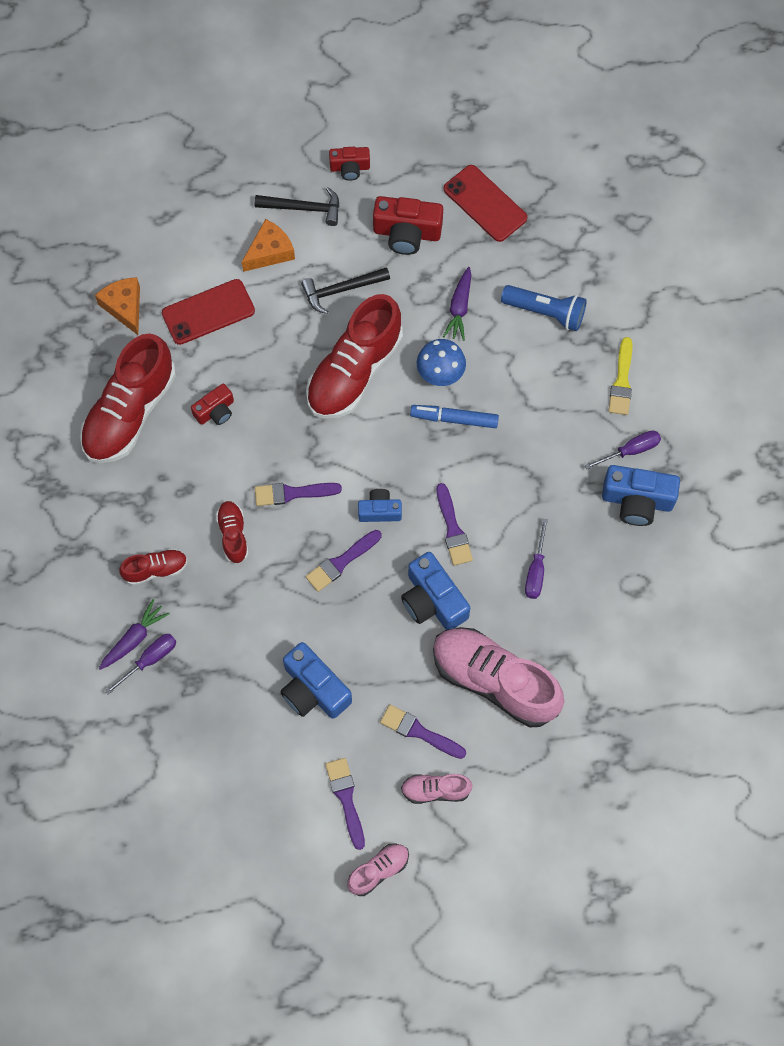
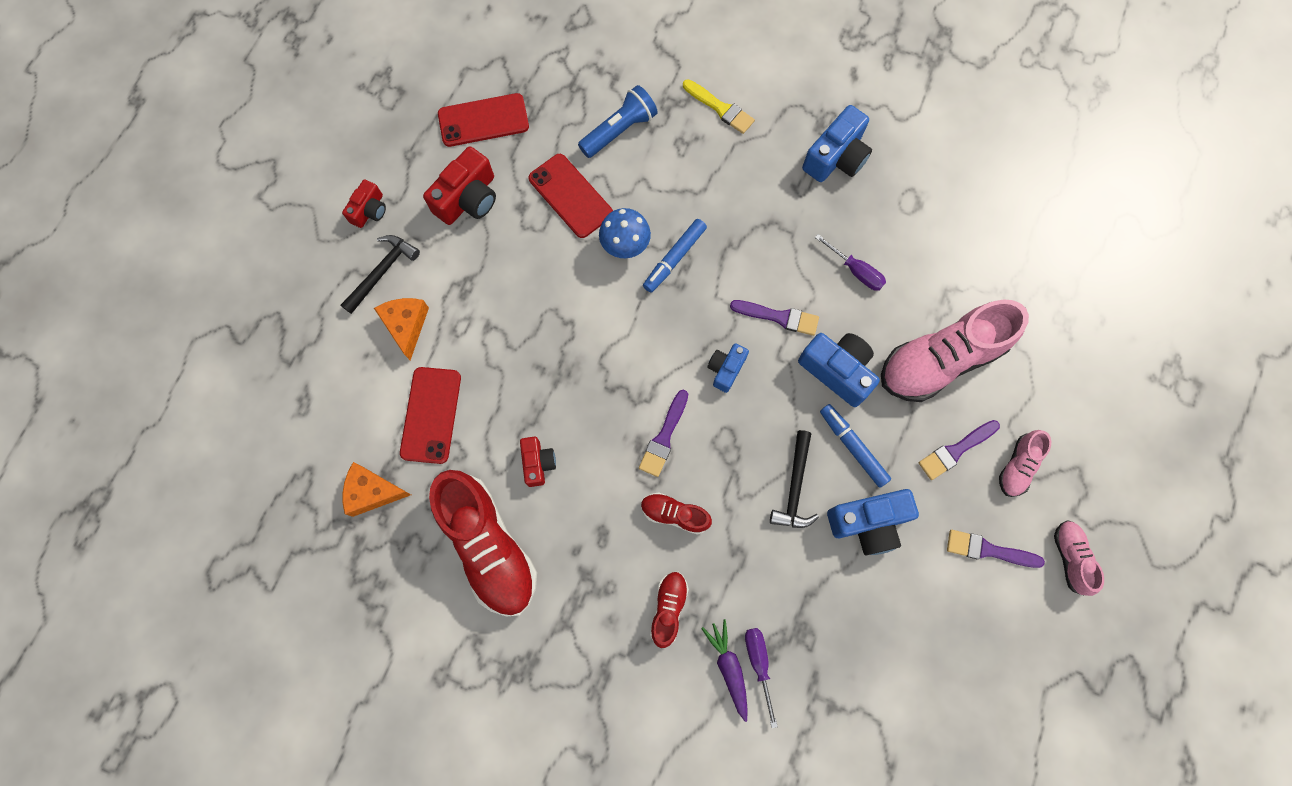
camera: 60 degrees left, 5 degrees up
(341, 290) = (487, 284): black hammer -> black hammer (794, 487)
(341, 562) = (757, 430): purple brush -> none
(354, 371) = (576, 317): red shoe -> none
(372, 645) = (852, 447): none -> blue marker
(433, 600) = (837, 371): blue camera -> blue camera turned 135 degrees counterclockwise
(459, 308) = (570, 196): purple carrot -> red phone
(630, 450) = (787, 137): purple screwdriver -> none

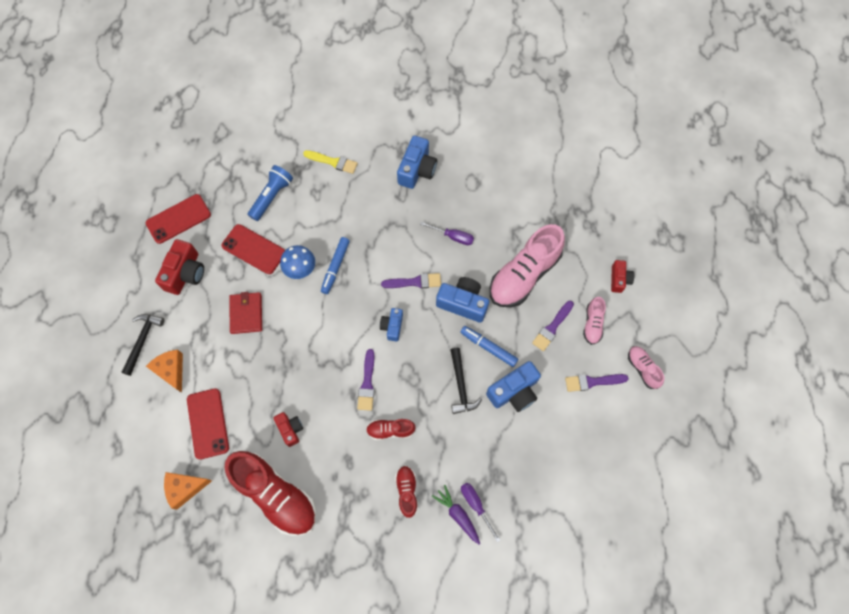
camera: 20 degrees left, 5 degrees down
(369, 210) = (120, 303): red camera -> red camera (619, 279)
(531, 282) = (246, 313): none -> red wallet

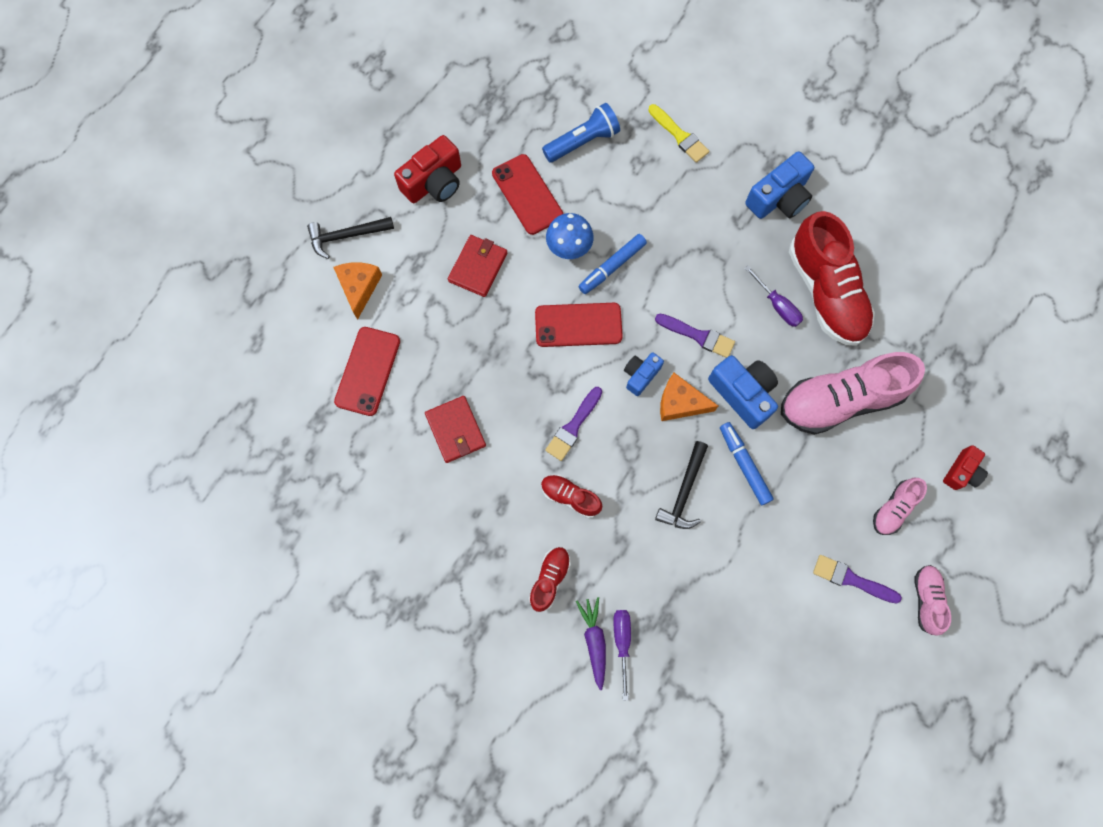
camera: 30 degrees right, 5 degrees up
(143, 340) = (346, 236): black hammer -> black hammer turned 150 degrees counterclockwise
(178, 219) = (460, 113): red phone -> red phone (578, 325)
(185, 488) = (305, 430): orange cheese -> orange cheese (680, 403)
(276, 495) = (399, 496): red shoe -> red shoe (825, 292)
(290, 429) = (455, 430): red camera -> red wallet
(514, 391) = (745, 535): blue camera -> none
(552, 327) = (838, 484): purple brush -> none

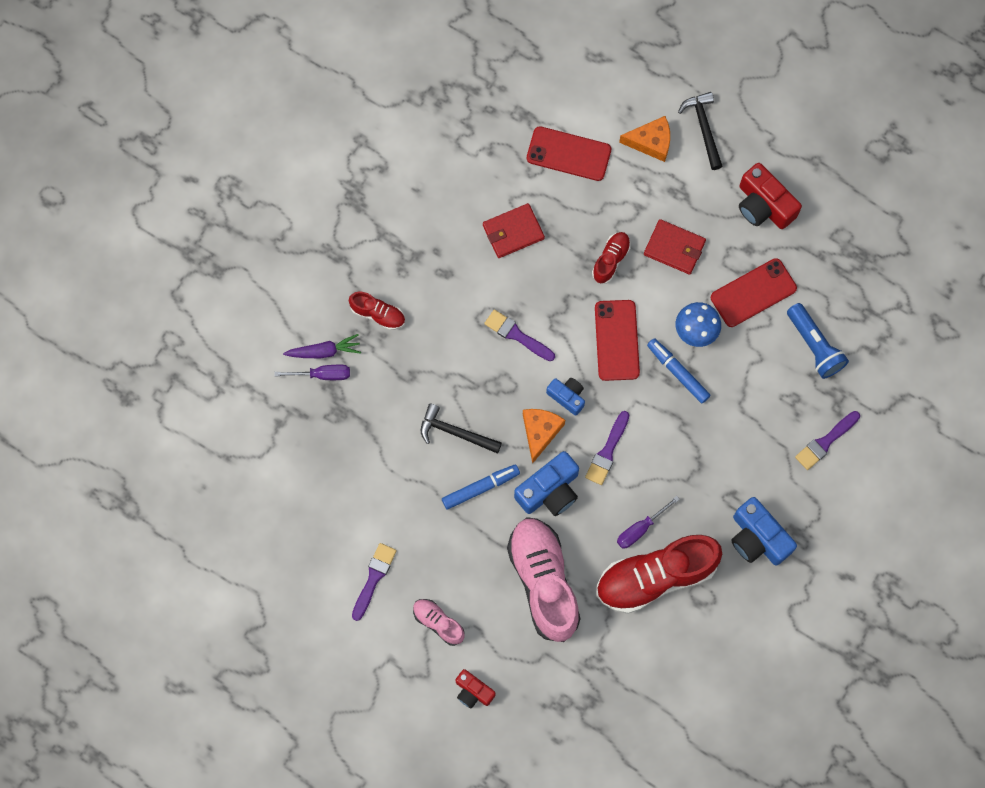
camera: 90 degrees right, 0 degrees up
(570, 497) = (451, 332): red shoe -> red shoe (611, 260)
(679, 136) = (825, 442): yellow brush -> purple brush
(926, 599) = (354, 644): pink shoe -> none

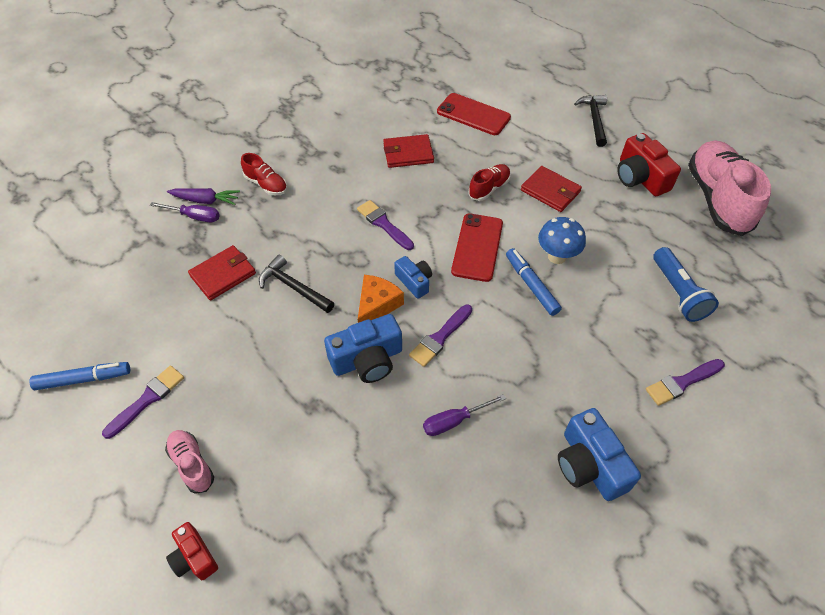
camera: 15 degrees right, 20 degrees down
(382, 436) = (223, 274): none -> red wallet
(480, 488) = (297, 340): blue marker -> blue marker (84, 379)
(543, 582) = (327, 450): pink shoe -> pink shoe (717, 199)
(651, 142) = (546, 120): orange cheese -> none
(655, 577) = (458, 478): red shoe -> none
(753, 293) = (620, 238): red phone -> none

